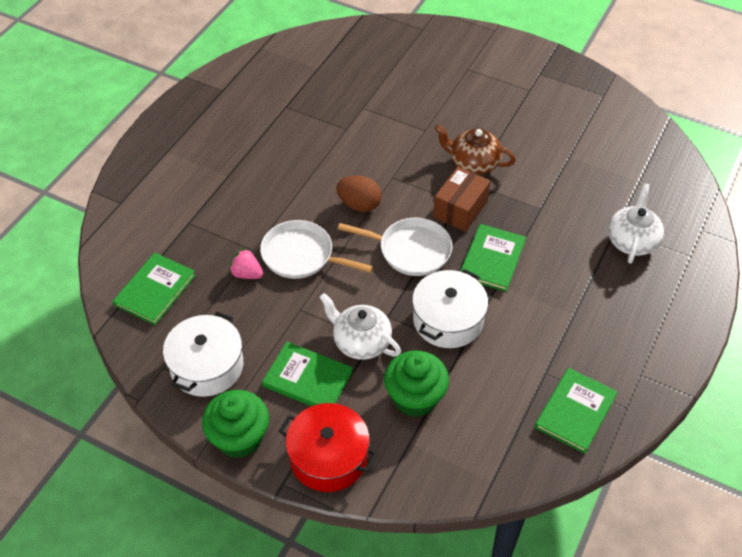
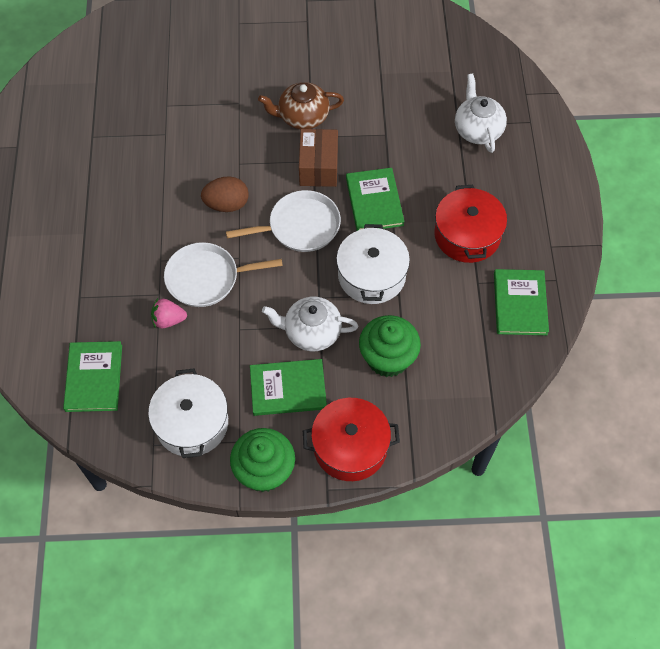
camera: 30 degrees left, 10 degrees up
(562, 327) = (467, 235): none -> red pot

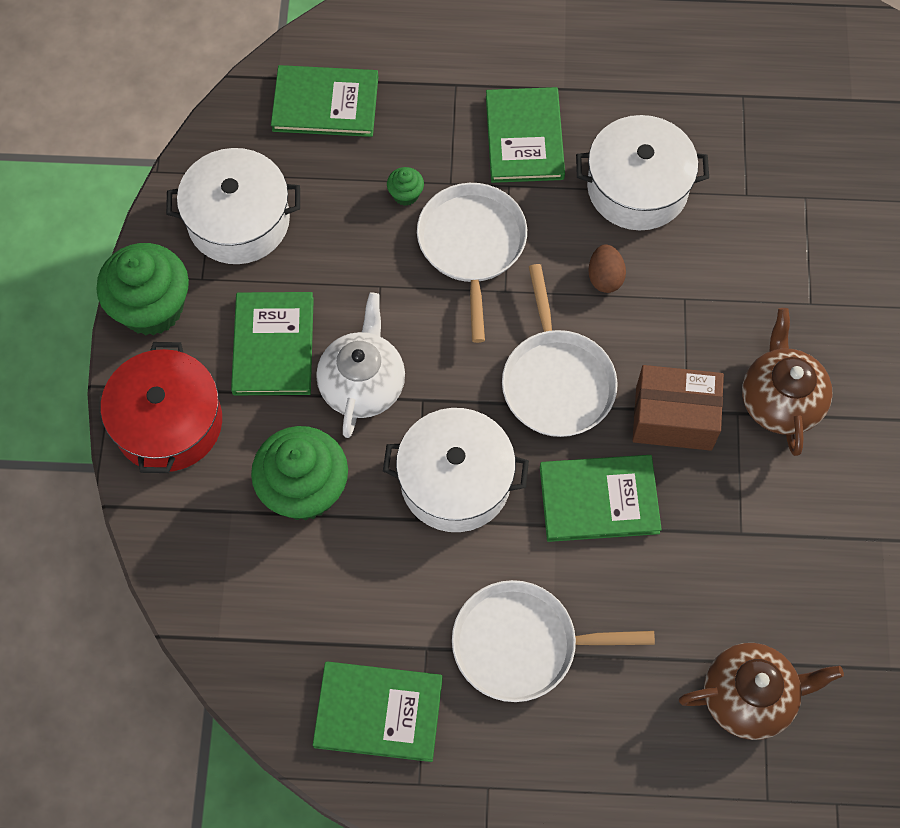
camera: 95 degrees right, 5 degrees up
(123, 253) = (524, 137): none -> green book
(161, 190) = (637, 187): none -> white pot
(168, 320) = (405, 194): pink strawberry -> green cupcake
(227, 204) = (605, 277): brown egg -> brown egg, size x0.66
(467, 235) = (521, 644): red pot -> white pan
(477, 130) = (749, 697): white teapot -> brown teapot

